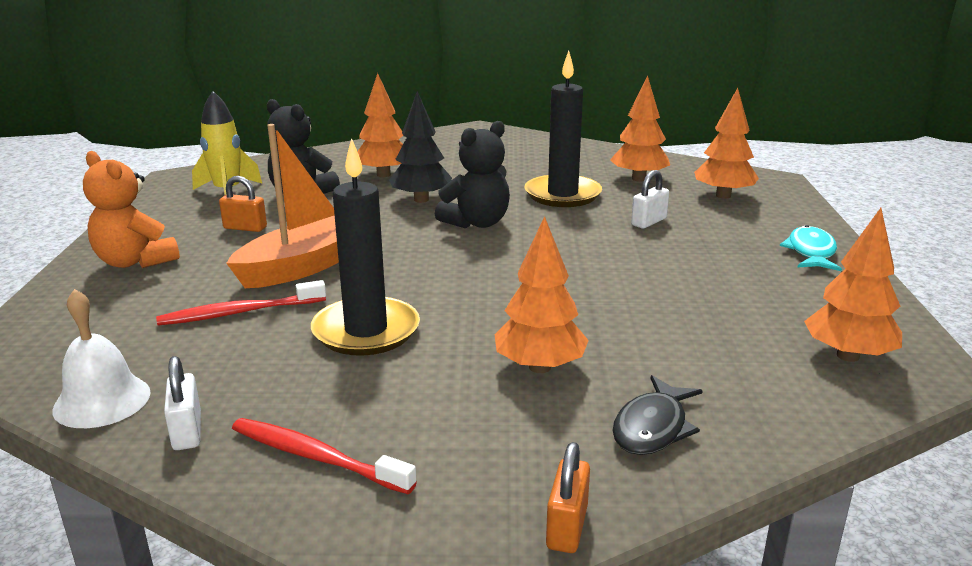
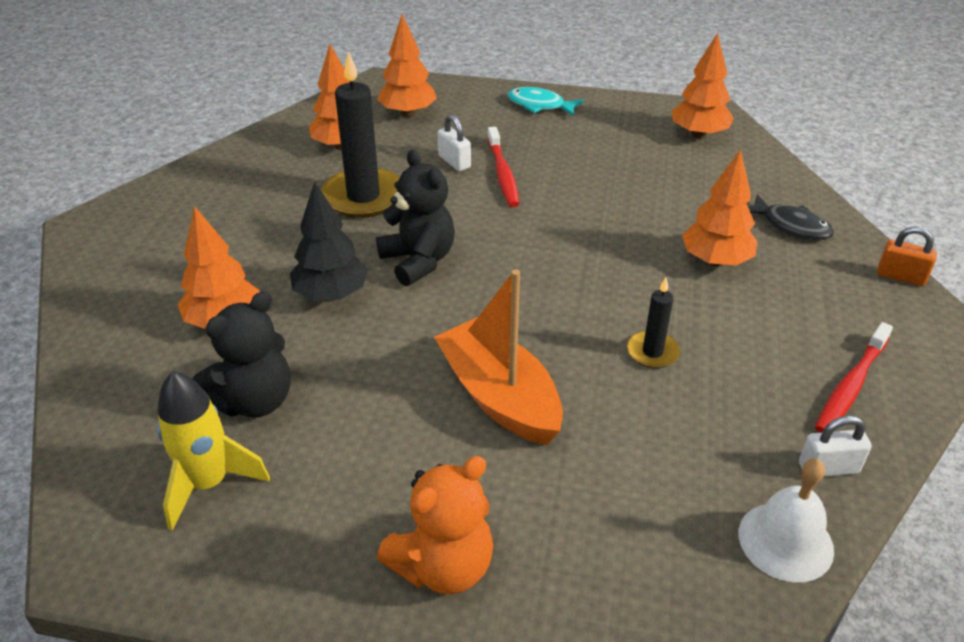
camera: 80 degrees left, 15 degrees up
(239, 312) = (606, 446): red toothbrush -> red toothbrush (502, 174)
(245, 228) = (362, 455): orange padlock -> none
(366, 331) = (652, 352): black candle -> black candle, size x0.51

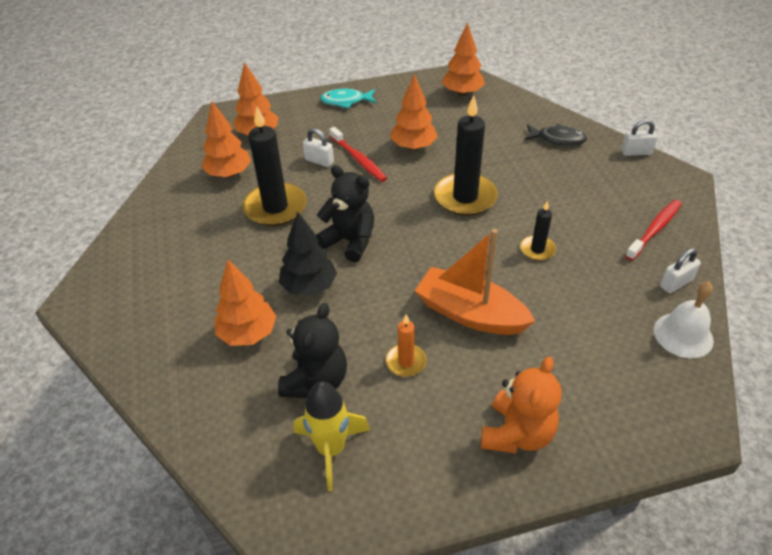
camera: 25 degrees left, 5 degrees up
(374, 421) = (406, 362): none -> orange candle
(603, 257) = (465, 197): none -> black candle
(715, 261) = (531, 177): orange tree -> orange tree (413, 147)
(850, 386) = (654, 229): red toothbrush -> red toothbrush turned 150 degrees counterclockwise
(900, 277) = (636, 152): orange padlock -> white padlock

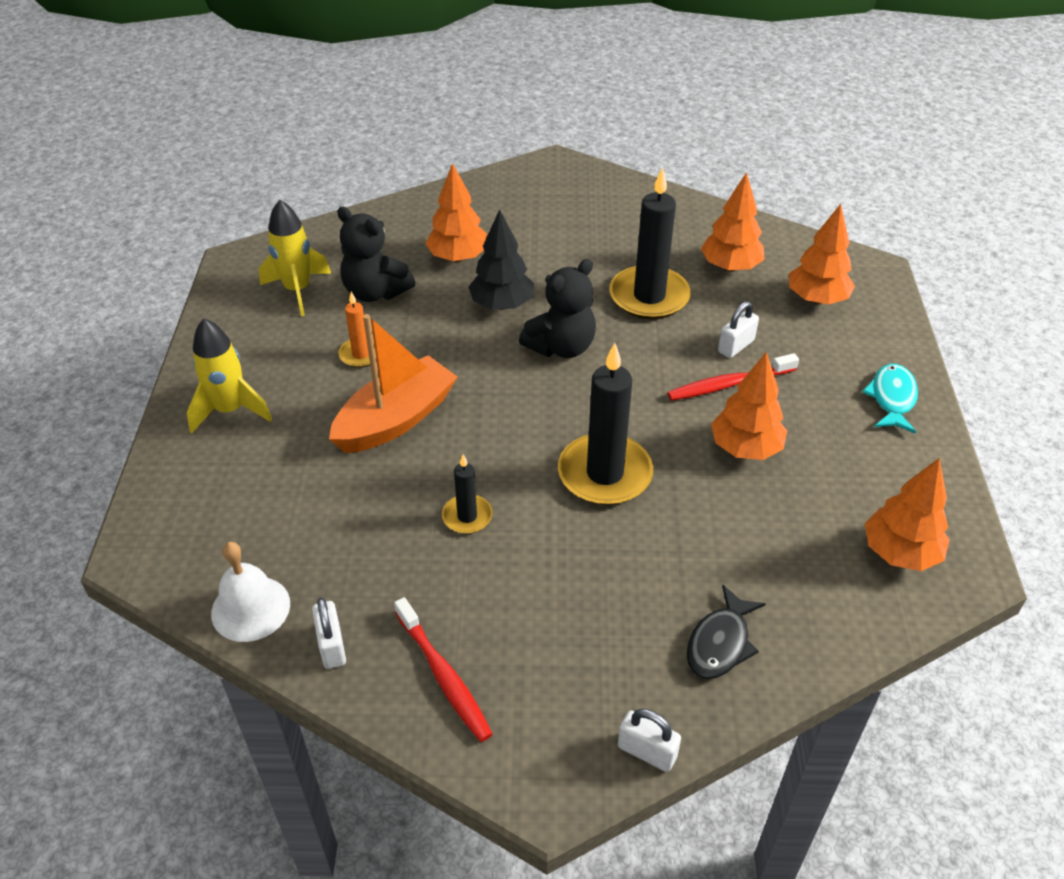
camera: 105 degrees right, 0 degrees up
(517, 433) = (230, 410): orange teddy bear -> yellow rocket
(636, 152) = (647, 752): white padlock -> white padlock turned 75 degrees counterclockwise

